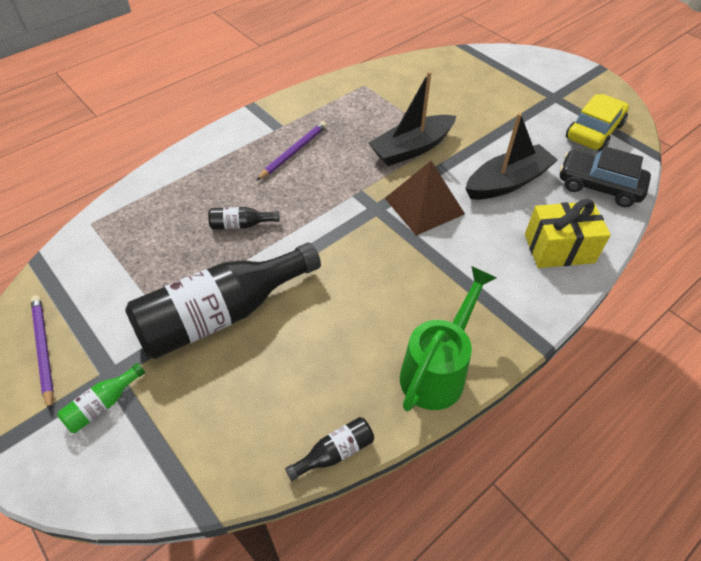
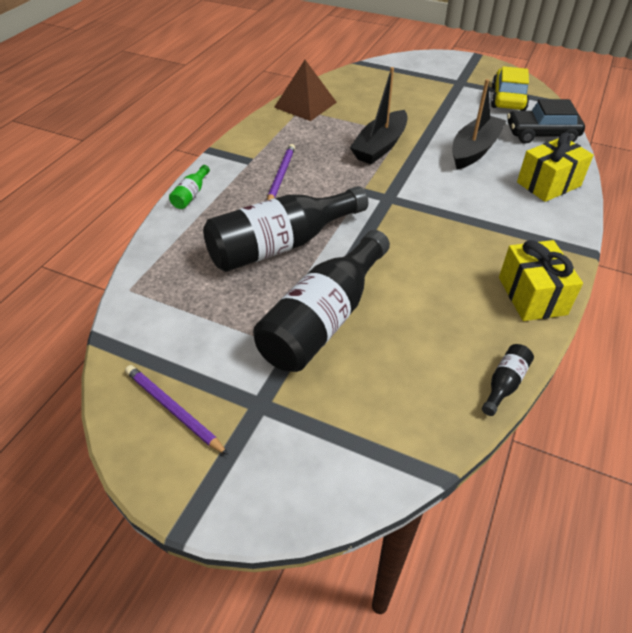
camera: 25 degrees left, 5 degrees down
(103, 405) = (273, 430): green bottle -> green bottle (191, 195)
(241, 225) = (281, 245): black bottle -> black bottle, size x2.44
(424, 206) = (425, 185): brown pyramid -> brown pyramid (305, 104)
(438, 370) = (532, 296): green watering can -> yellow gift

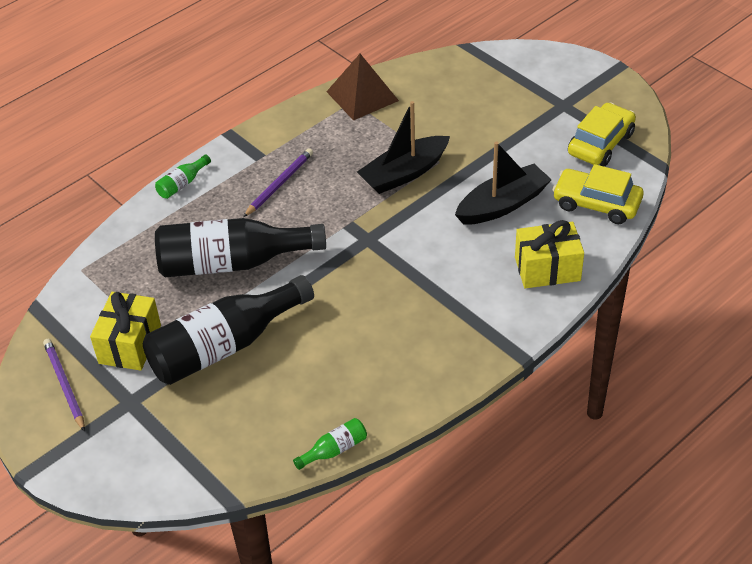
camera: 25 degrees right, 0 degrees up
(504, 384) = (334, 450): black bottle -> green bottle
(532, 296) = (424, 382): yellow gift -> yellow gift (130, 344)
(541, 134) = (596, 204): black car -> yellow car

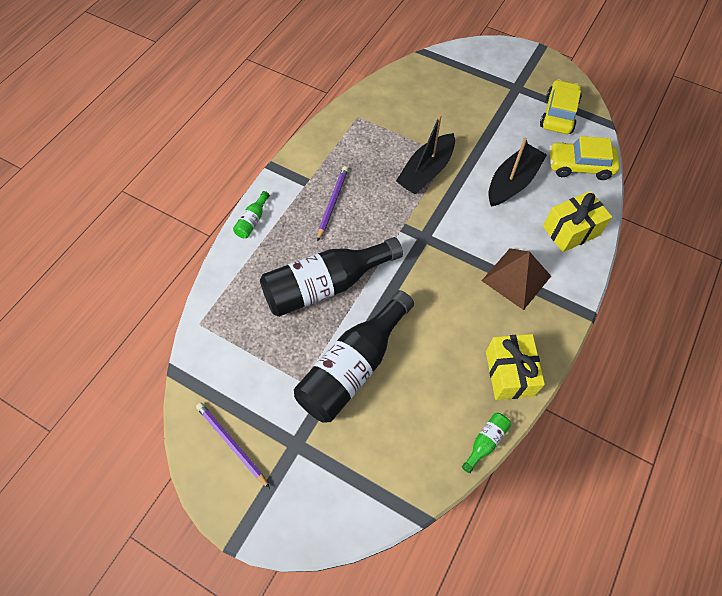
camera: 20 degrees left, 15 degrees up
(130, 344) = (272, 386): yellow gift -> yellow gift (509, 373)
(362, 96) = (363, 110): brown pyramid -> brown pyramid (516, 278)

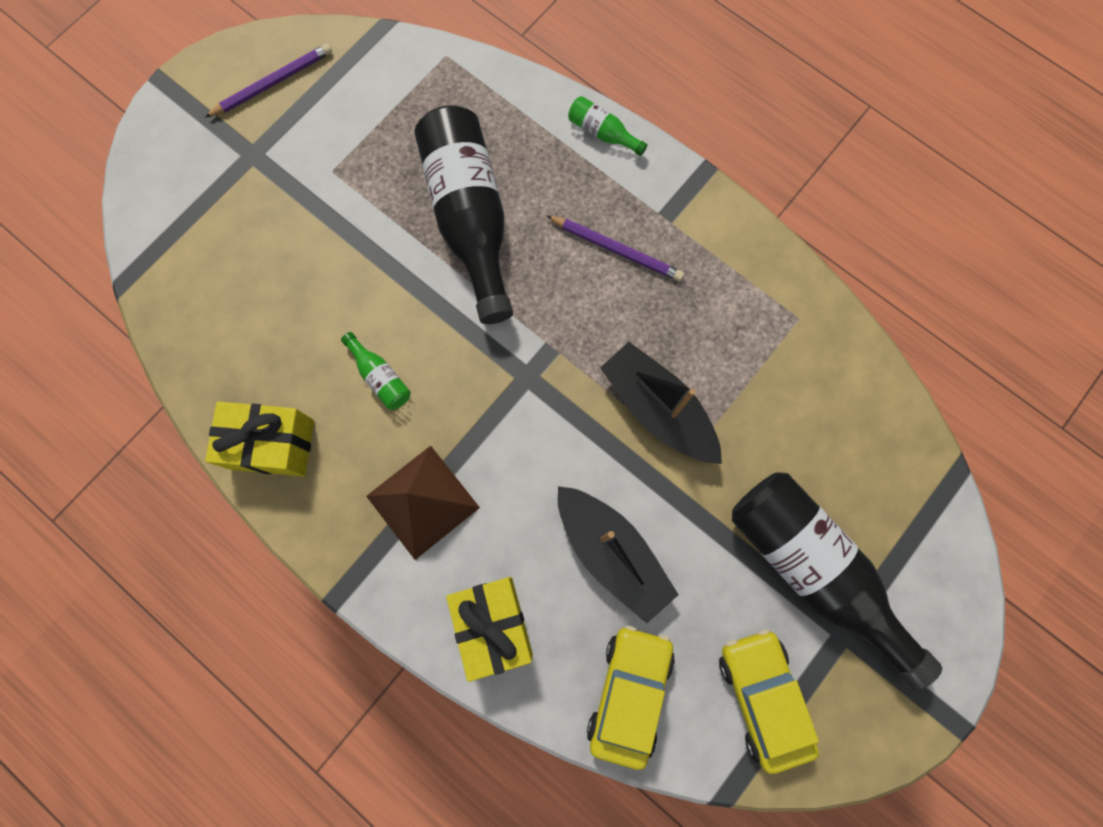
camera: 100 degrees right, 15 degrees up
(353, 367) = (336, 236): black bottle -> black bottle (812, 569)
(485, 442) = (188, 385): green bottle -> green bottle (380, 377)
(558, 114) = (762, 696): yellow car -> yellow car turned 135 degrees counterclockwise

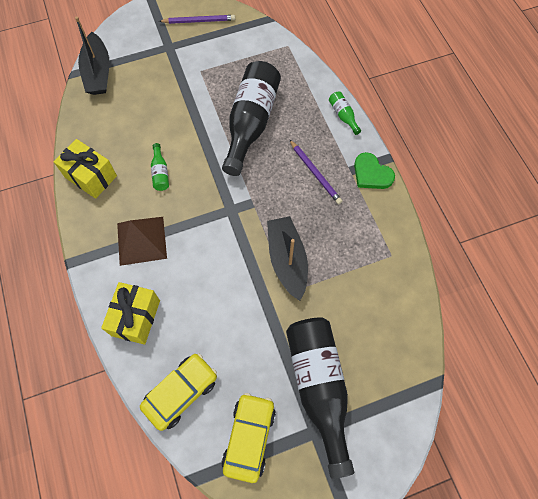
camera: 30 degrees right, 10 degrees down
(612, 553) = (217, 317): black boat -> black boat (98, 72)
(699, 206) = (371, 174): none -> green heart

